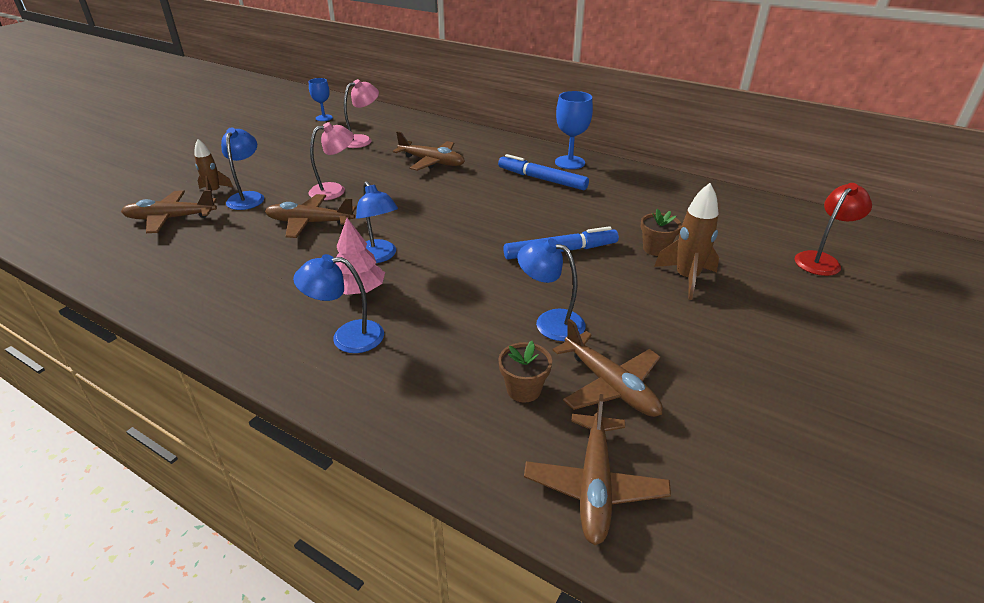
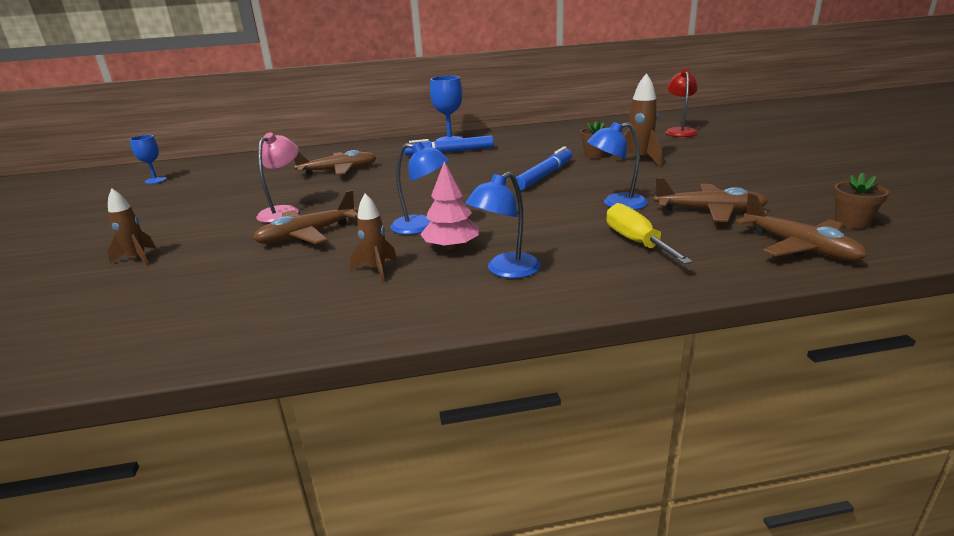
camera: 40 degrees left, 10 degrees down
(171, 218) = (123, 292): brown plane -> none
(248, 197) = (193, 246): blue lamp -> none
(288, 282) = (377, 270): none -> brown rocket
(362, 140) = (236, 180): pink lamp -> none
(478, 375) = (636, 242): none -> yellow screwdriver
(523, 389) = (675, 234): brown flower pot -> brown flower pot (852, 222)

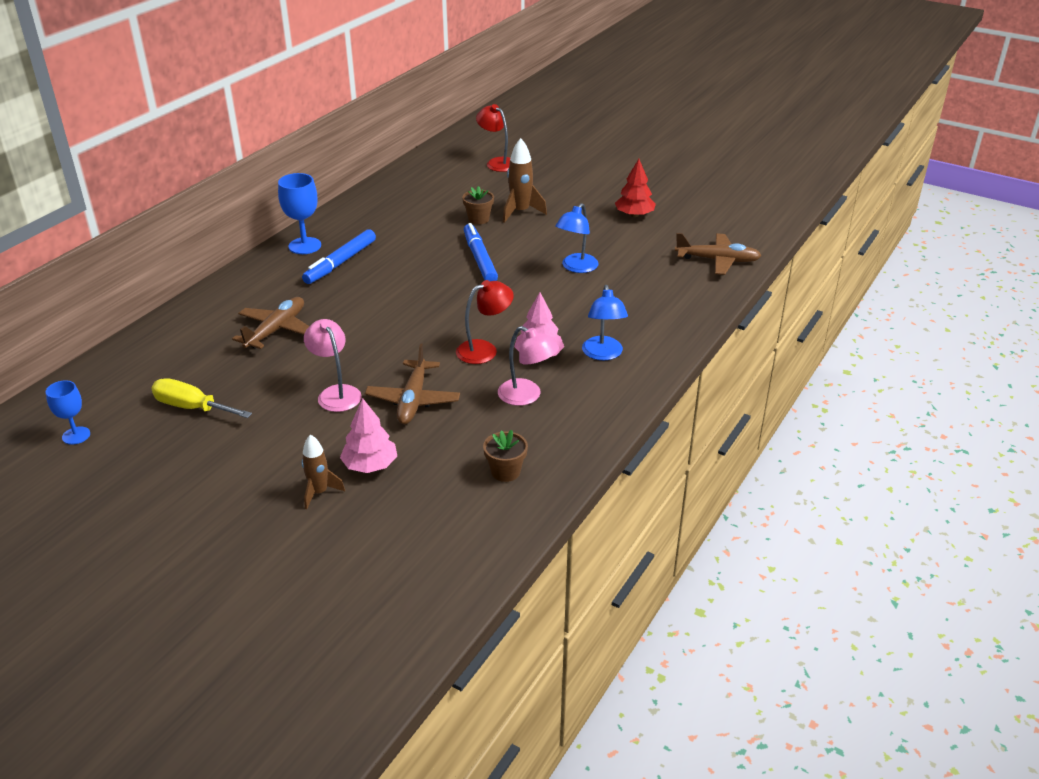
camera: 50 degrees left, 10 degrees up
(193, 258) = (370, 465): none -> pink tree
(377, 270) = (527, 396): brown rocket -> pink lamp
(422, 226) = (484, 349): blue lamp -> red lamp
(636, 242) = (637, 296): yellow screwdriver -> yellow screwdriver (192, 407)
(709, 211) = (639, 250): brown plane -> none
(755, 187) = (634, 215): none -> red tree
(852, 222) = (718, 228): brown flower pot -> brown flower pot (505, 471)

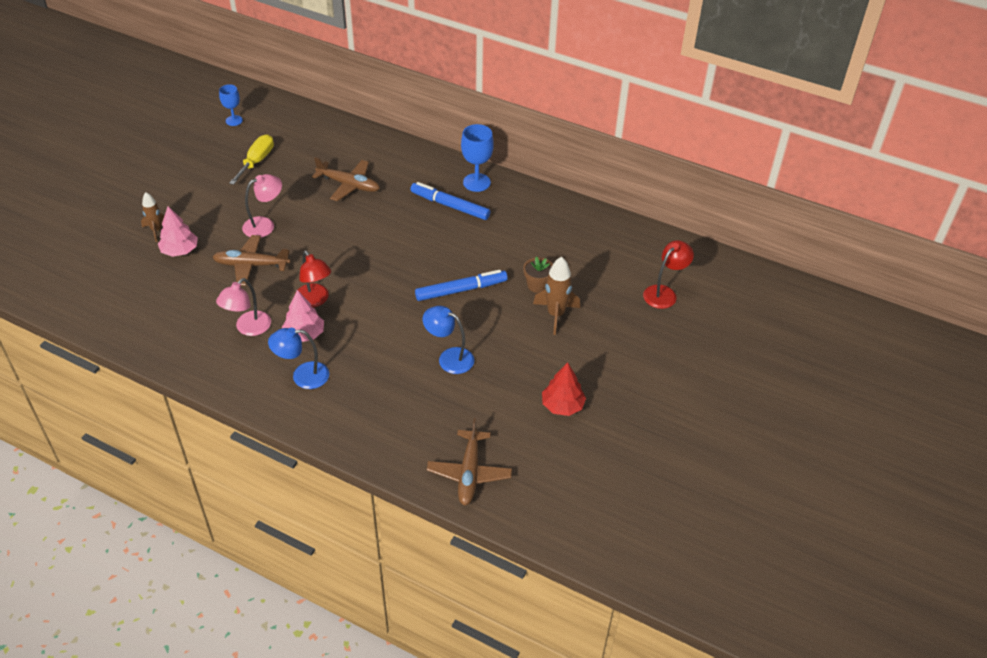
camera: 85 degrees right, 10 degrees up
(505, 471) = (159, 319): brown flower pot -> none

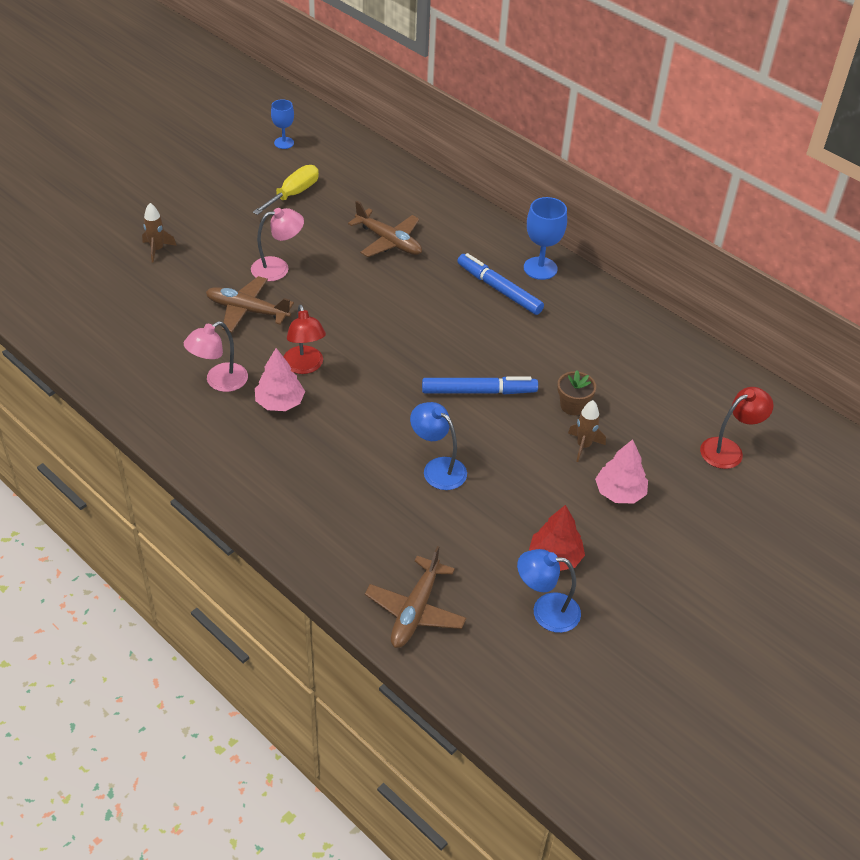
camera: 15 degrees right, 0 degrees up
(180, 250) = (174, 277): pink tree -> pink tree (619, 492)
(302, 376) = (261, 450): blue lamp -> blue lamp (546, 611)
(555, 314) = (583, 446): brown rocket -> brown rocket, size x0.66

